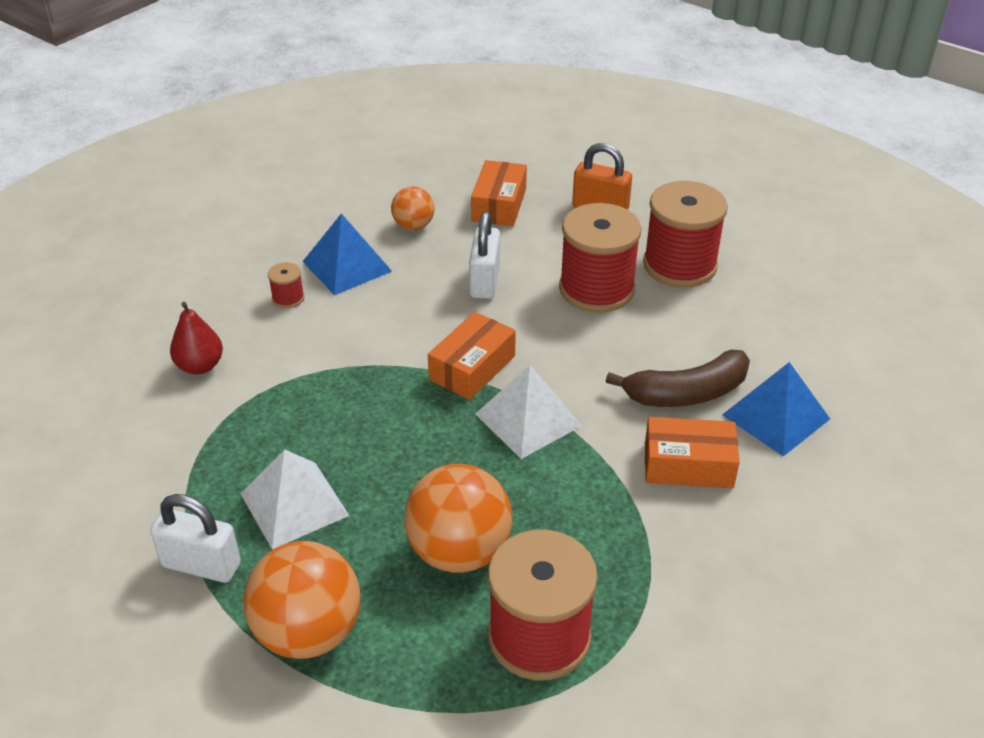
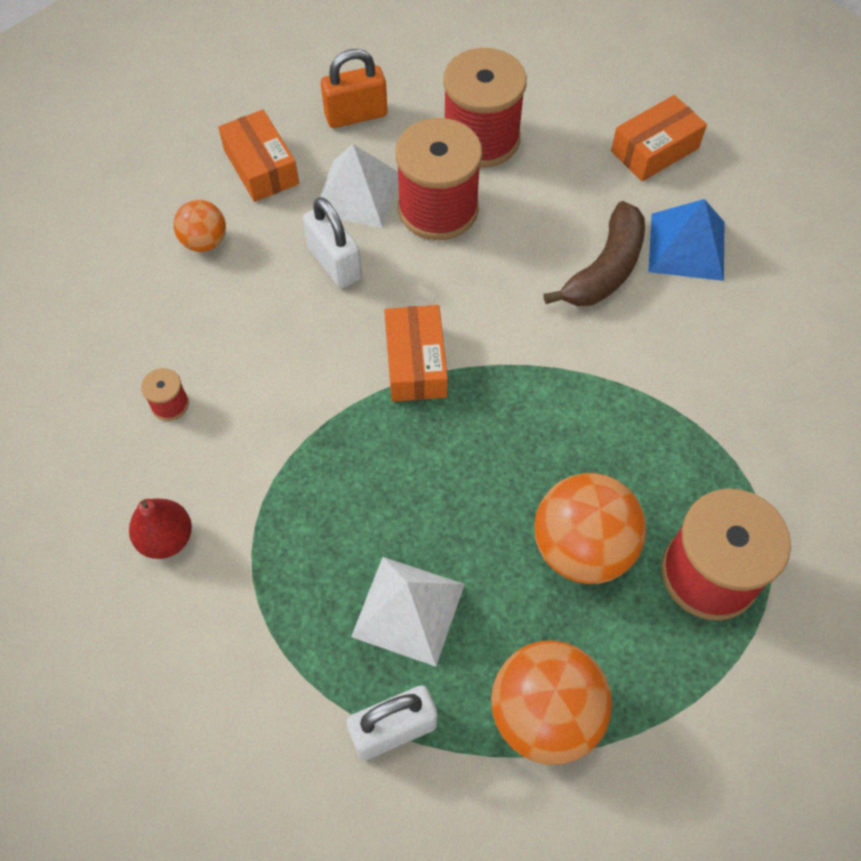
camera: 40 degrees left, 20 degrees up
(346, 266) = (188, 330): blue pyramid -> none
(528, 419) = (512, 382): white pyramid -> white pyramid (357, 193)
(688, 465) = (668, 338): orange box -> orange box (655, 150)

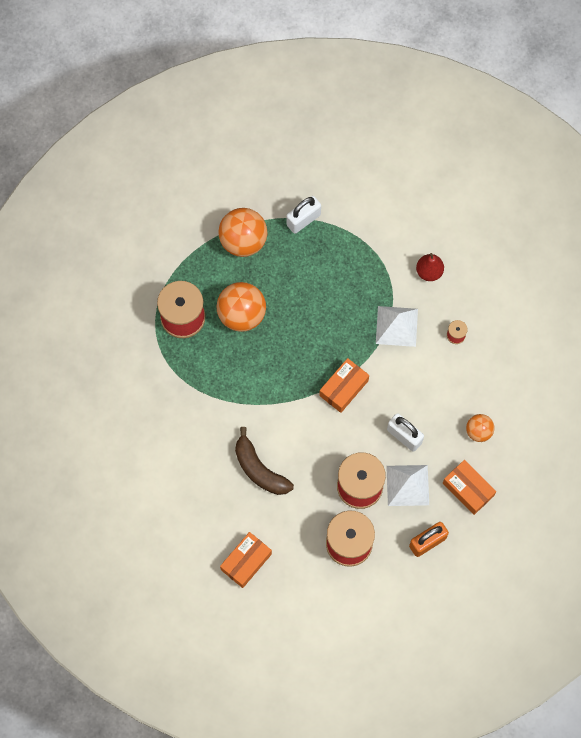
camera: 165 degrees right, 10 degrees up
(408, 610) = (311, 268): white pyramid -> white pyramid (396, 326)
(416, 363) = (343, 388): orange box -> orange box turned 60 degrees clockwise
(605, 269) = (259, 469): brown banana -> brown banana turned 60 degrees counterclockwise
(686, 246) = (218, 496): blue pyramid -> none

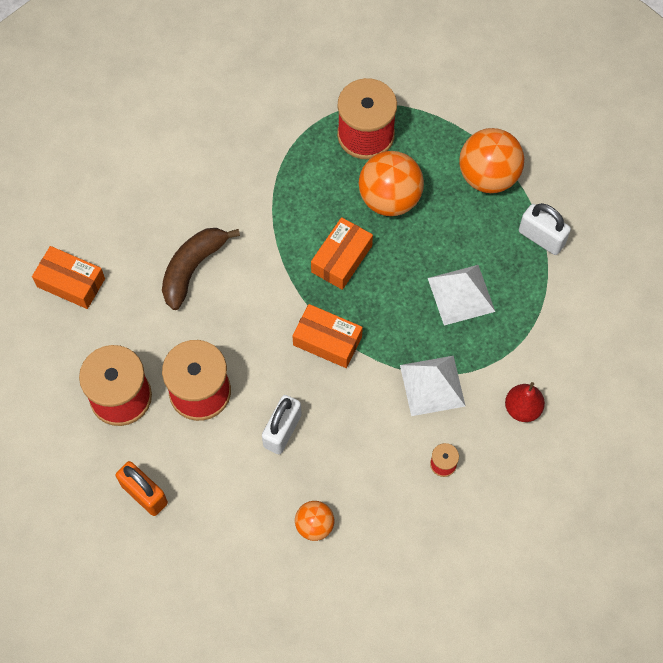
camera: 75 degrees right, 5 degrees down
(407, 485) = (216, 450): white pyramid -> white pyramid (461, 294)
(468, 489) = (229, 530): orange box -> orange box (341, 258)

